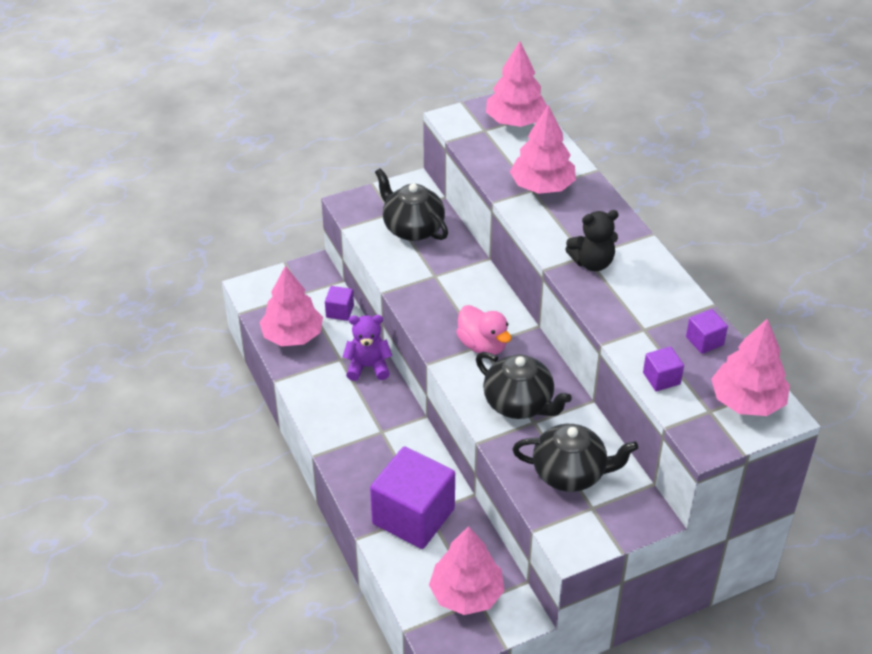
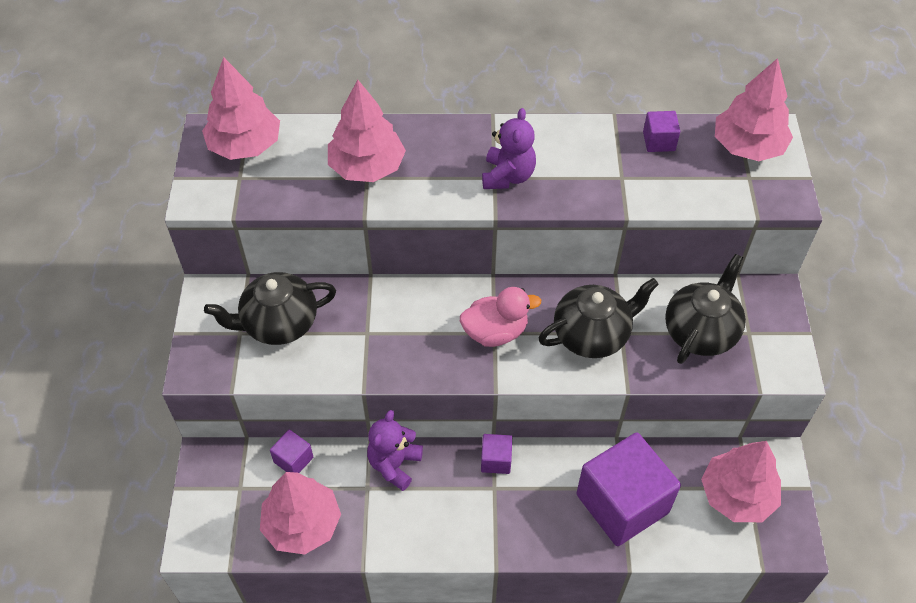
camera: 65 degrees left, 10 degrees up
(592, 263) = (508, 176): black teddy bear -> purple teddy bear
(661, 378) = (693, 193): purple cube -> purple cube (496, 460)

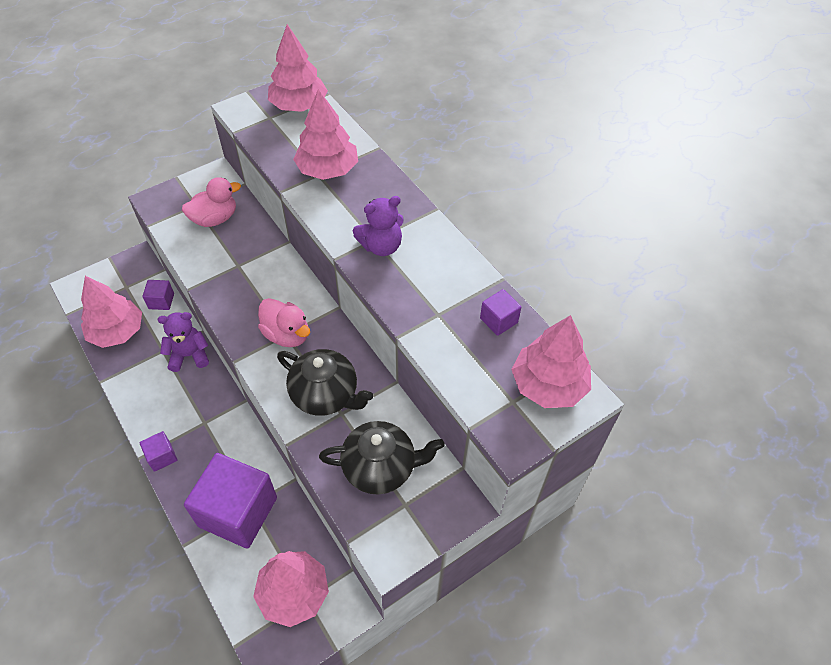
camera: 55 degrees right, 0 degrees up
(278, 324) = (215, 219): black teapot -> pink duck
(496, 460) = (227, 411): purple cube -> purple cube (162, 456)

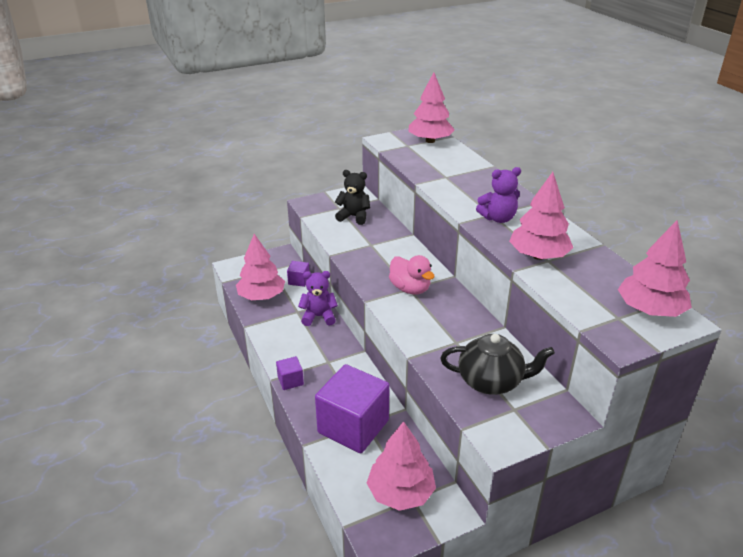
camera: 10 degrees right, 20 degrees down
(215, 219) = (354, 217): pink duck -> black teddy bear
(326, 395) = (442, 329): black teapot -> none
(327, 169) = (453, 175): pink tree -> pink tree (538, 256)
(498, 320) = (601, 268): purple cube -> none

